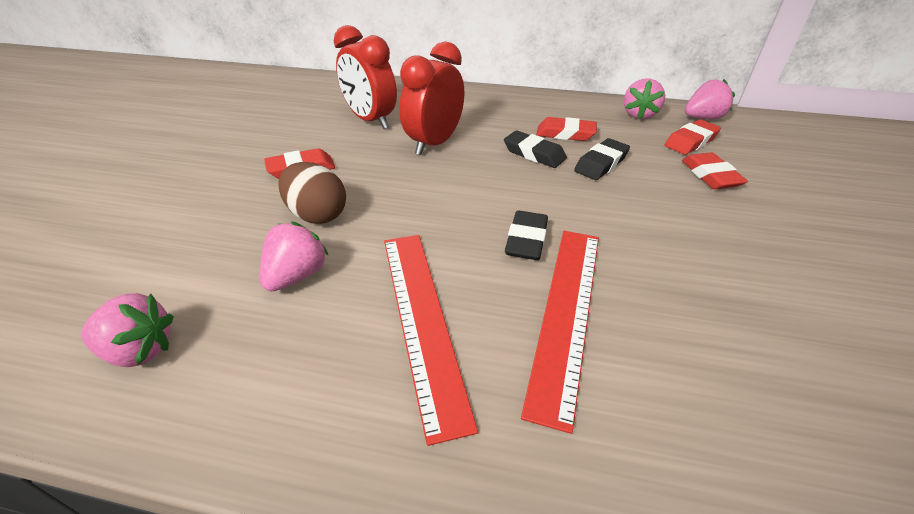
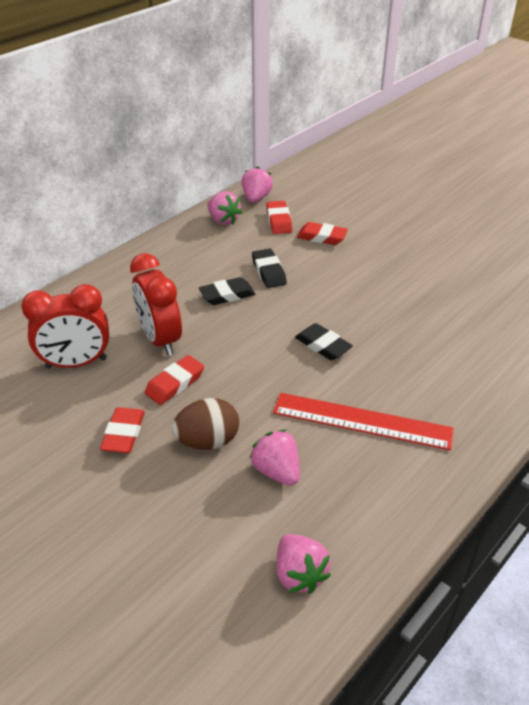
camera: 60 degrees left, 0 degrees up
(140, 350) = (299, 574): pink strawberry -> pink strawberry turned 120 degrees clockwise
(565, 134) = (214, 267): red eraser -> red eraser (175, 383)
(567, 312) = (395, 359): red ruler -> none

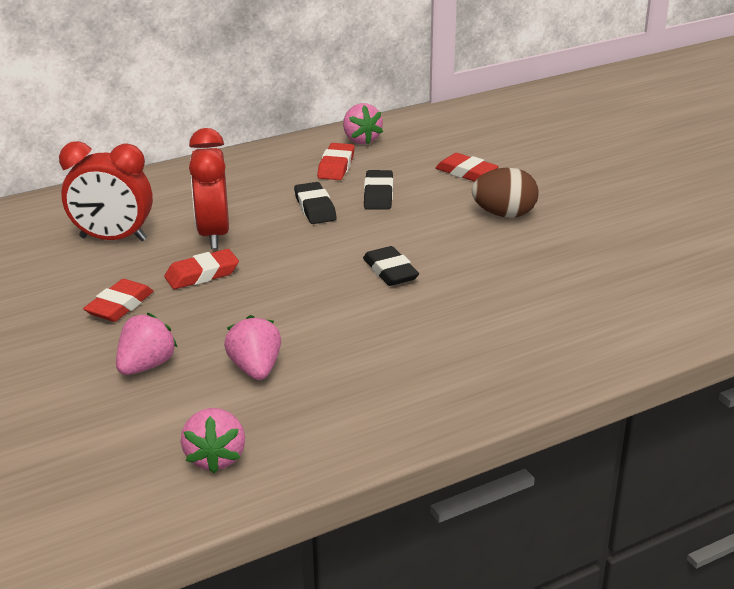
camera: 20 degrees right, 10 degrees down
(207, 441) = (201, 329): brown egg -> brown egg (504, 214)
(227, 295) = (315, 208): black eraser -> black eraser turned 75 degrees clockwise
(256, 198) = (415, 124): pink strawberry -> pink strawberry (146, 366)
(279, 221) = (426, 150): red eraser -> red eraser (336, 166)
(362, 421) = (383, 346): red ruler -> none

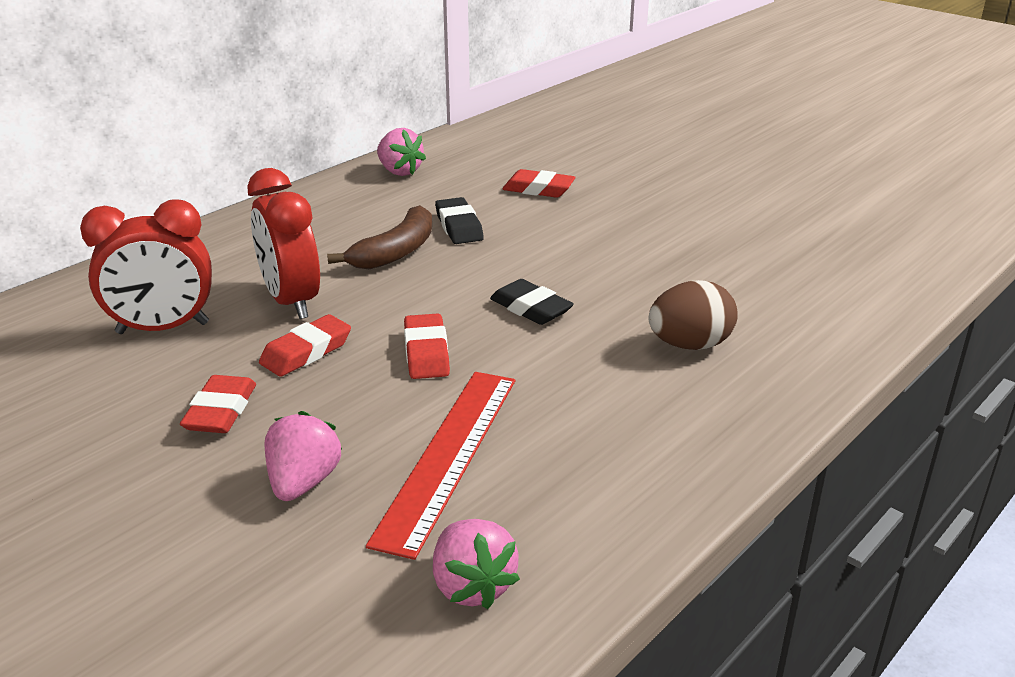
camera: 20 degrees left, 0 degrees up
(255, 369) = (448, 456): pink strawberry -> red ruler
(315, 208) = (396, 252): black eraser -> brown banana
(336, 166) = (390, 203): red eraser -> red eraser (426, 352)
(504, 214) = (610, 226): brown egg -> brown egg (690, 345)

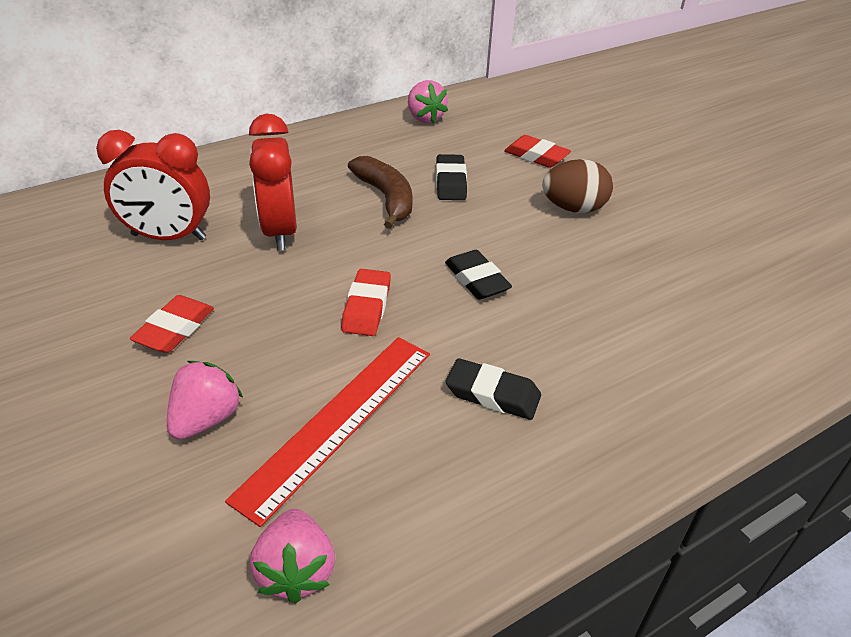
camera: 15 degrees right, 10 degrees up
(306, 352) = (269, 284): red eraser -> none
(396, 252) = (386, 198): brown banana -> brown banana turned 75 degrees counterclockwise
(596, 401) = (492, 394): none -> black eraser
(690, 345) = (606, 351): brown egg -> brown egg (573, 208)

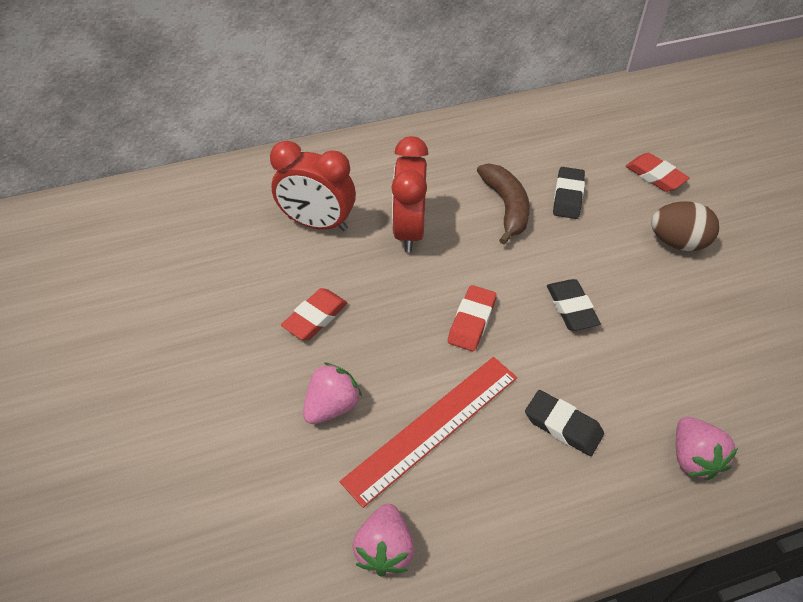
camera: 15 degrees right, 10 degrees up
(425, 118) = (557, 116): pink strawberry -> pink strawberry (693, 458)

